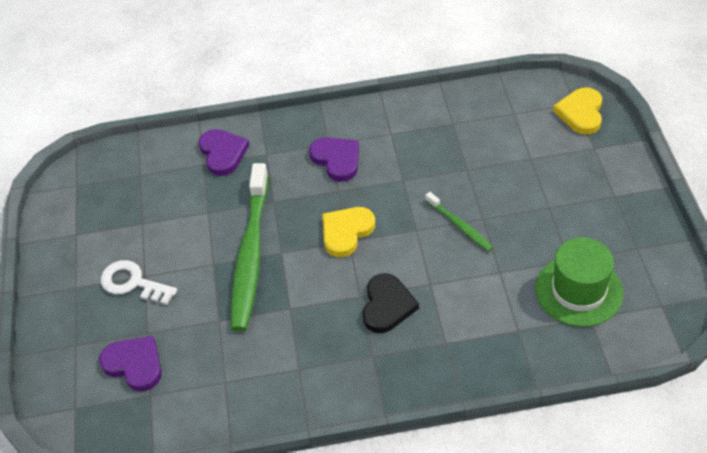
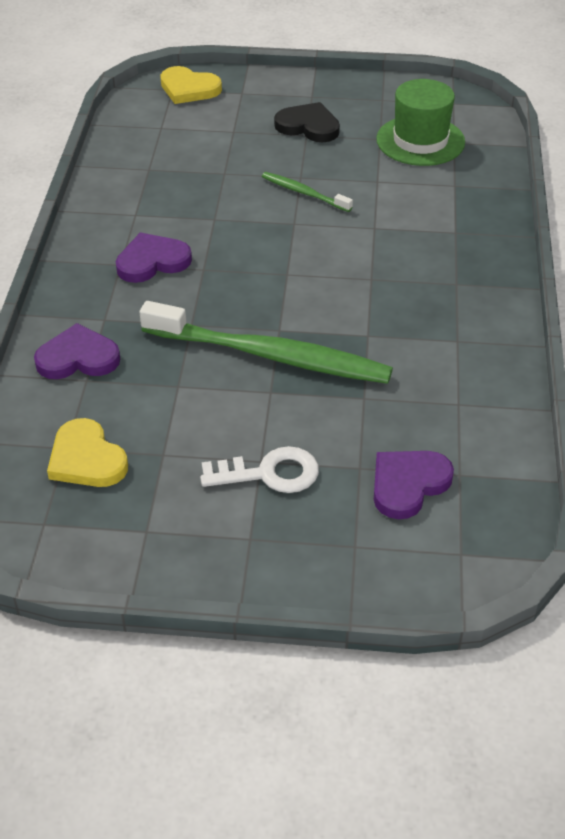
camera: 80 degrees left, 5 degrees down
(133, 283) = (269, 473): white key -> white key turned 135 degrees counterclockwise
(346, 232) = (273, 273): yellow heart -> yellow heart (86, 459)
(387, 305) = (392, 261): black heart -> black heart (308, 126)
(460, 226) = (304, 193): green toothbrush -> green toothbrush turned 120 degrees counterclockwise

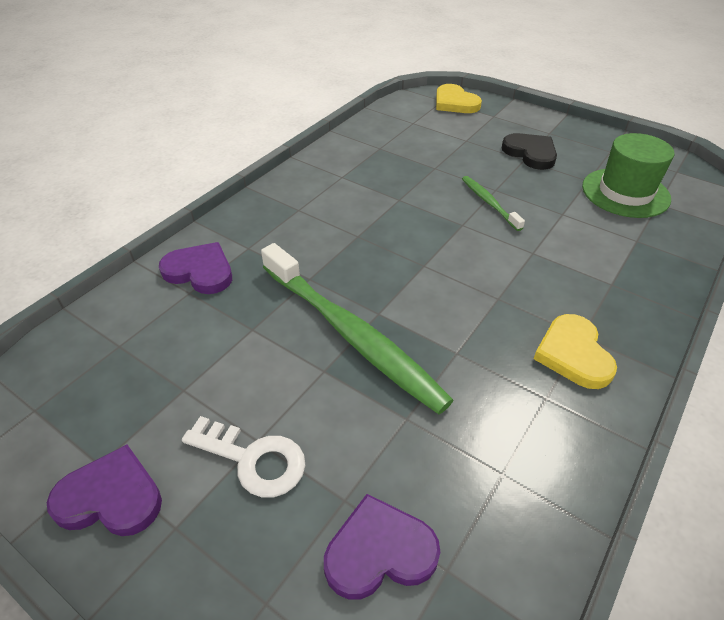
camera: 30 degrees right, 0 degrees up
(86, 459) = (122, 364): yellow heart -> yellow heart (573, 354)
(152, 261) = (323, 216): purple heart -> purple heart (111, 497)

